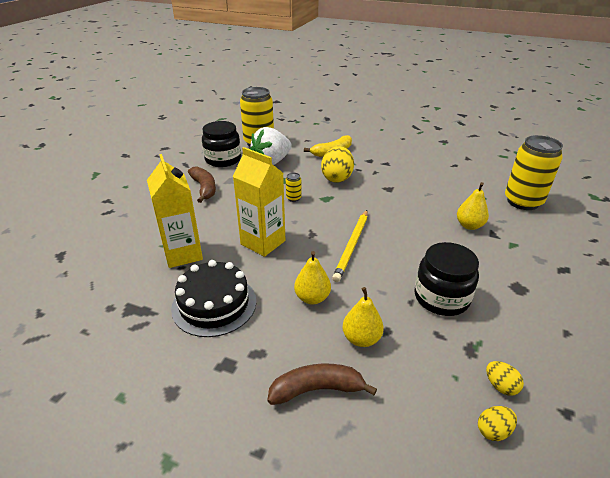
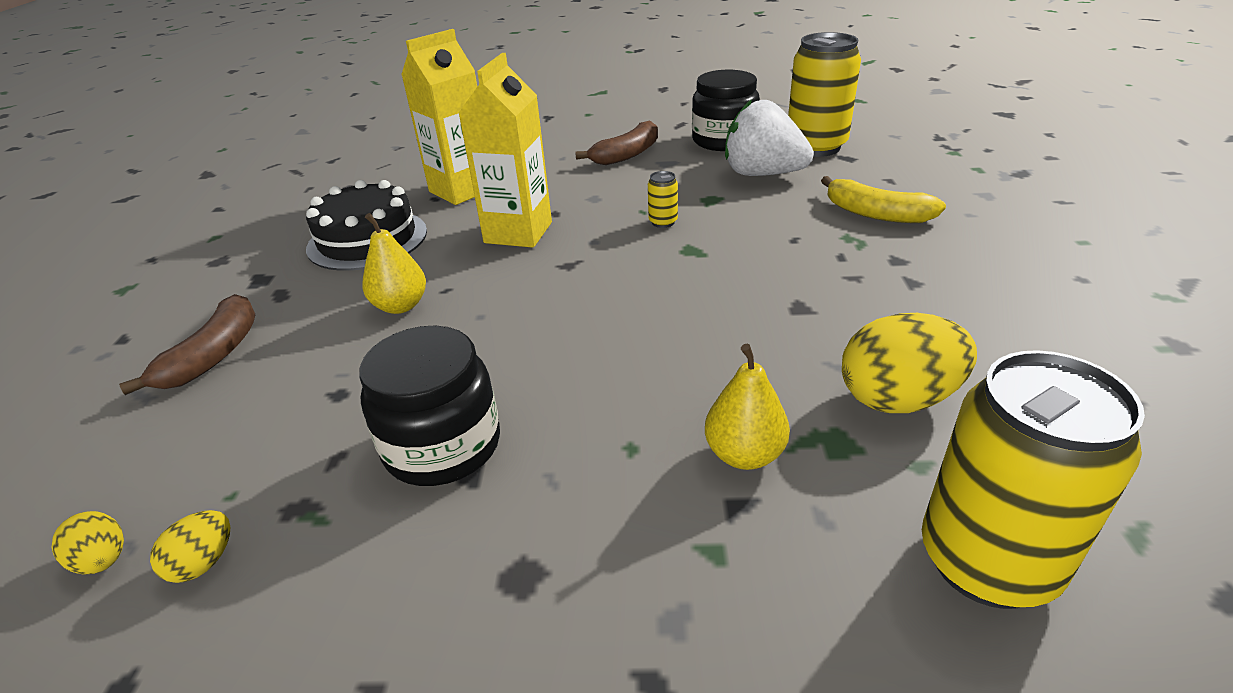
camera: 70 degrees right, 0 degrees up
(317, 389) = (214, 355): brown banana -> brown banana turned 45 degrees clockwise
(337, 178) = (777, 242): yellow egg -> yellow egg (897, 399)
(352, 246) = (556, 310): yellow pencil -> none
(361, 338) = (315, 372): yellow pear -> none

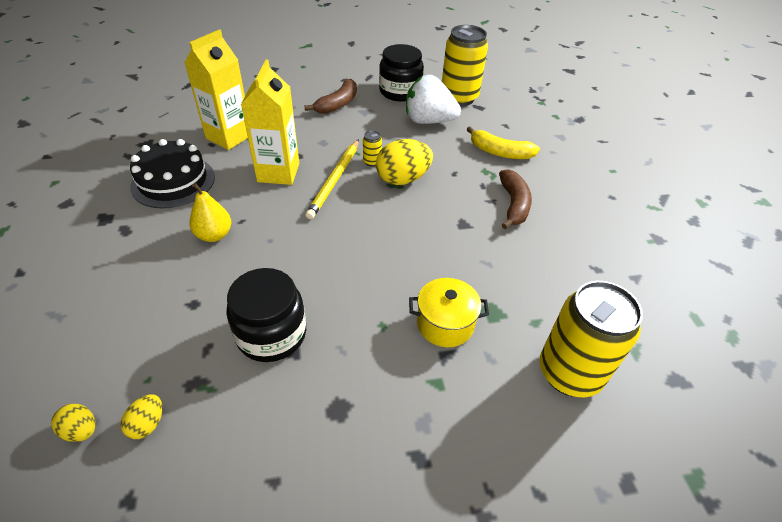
camera: 15 degrees left, 10 degrees up
(214, 355) = (95, 281): brown banana -> brown banana (513, 205)
(600, 243) = (335, 180): none -> yellow pencil
(744, 454) = (445, 324): yellow pear -> yellow pot
(897, 399) = (521, 282): yellow egg -> yellow egg (402, 179)

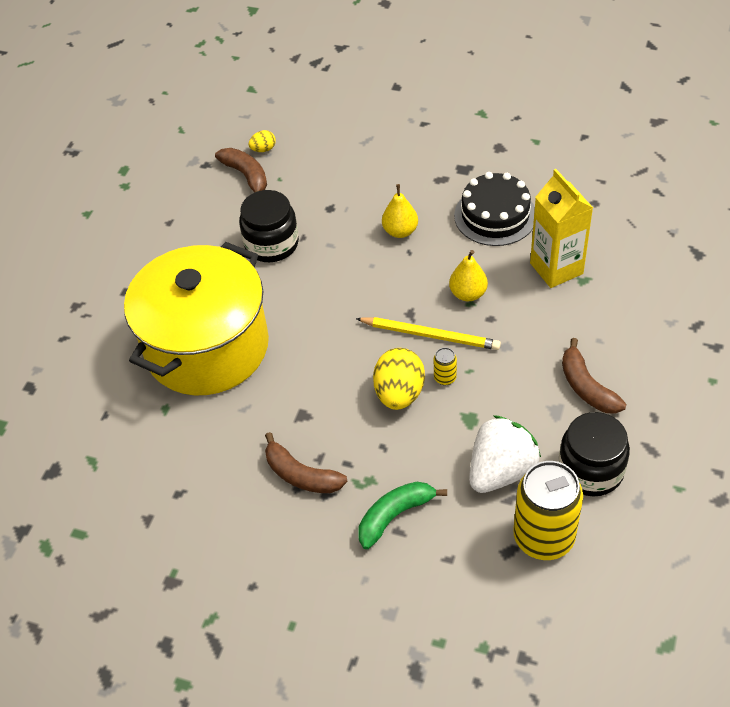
camera: 125 degrees right, 5 degrees up
(148, 424) = (246, 176): yellow egg -> brown banana
(278, 172) = (468, 294): yellow carton -> yellow pear
(335, 180) = (430, 335): yellow pencil -> yellow pencil turned 150 degrees clockwise
(445, 324) = (207, 347): yellow pot -> yellow pot, size x2.50
(500, 152) = (395, 516): yellow banana -> green banana
(569, 373) = (112, 403): yellow can -> none

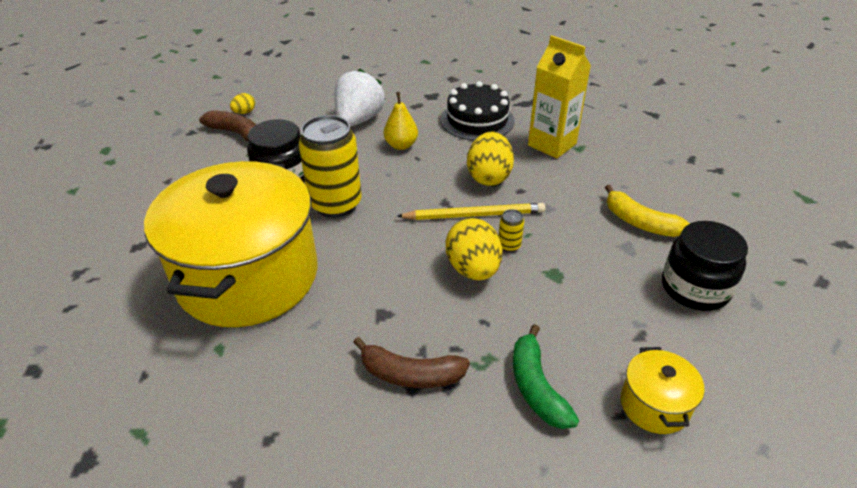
camera: 25 degrees left, 10 degrees down
(395, 516) = (536, 387): green banana -> green banana turned 45 degrees counterclockwise
(468, 294) = (489, 177): yellow pear -> yellow egg
(481, 560) = (654, 405): none -> yellow pot
(501, 471) = (614, 312): white strawberry -> white strawberry (359, 120)
(543, 537) = (699, 362): yellow can -> yellow can (336, 204)
(586, 387) = (640, 222): brown banana -> yellow banana

